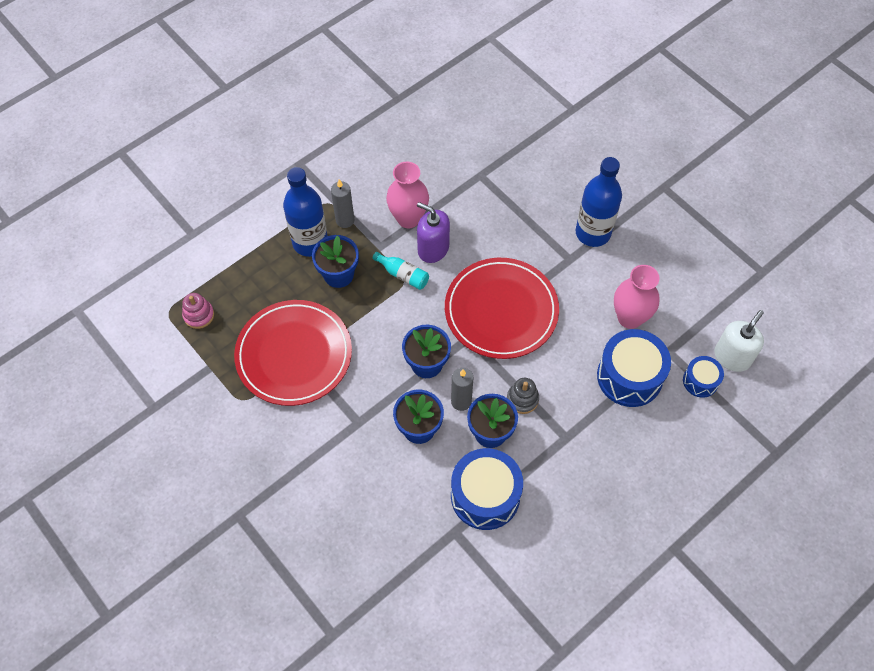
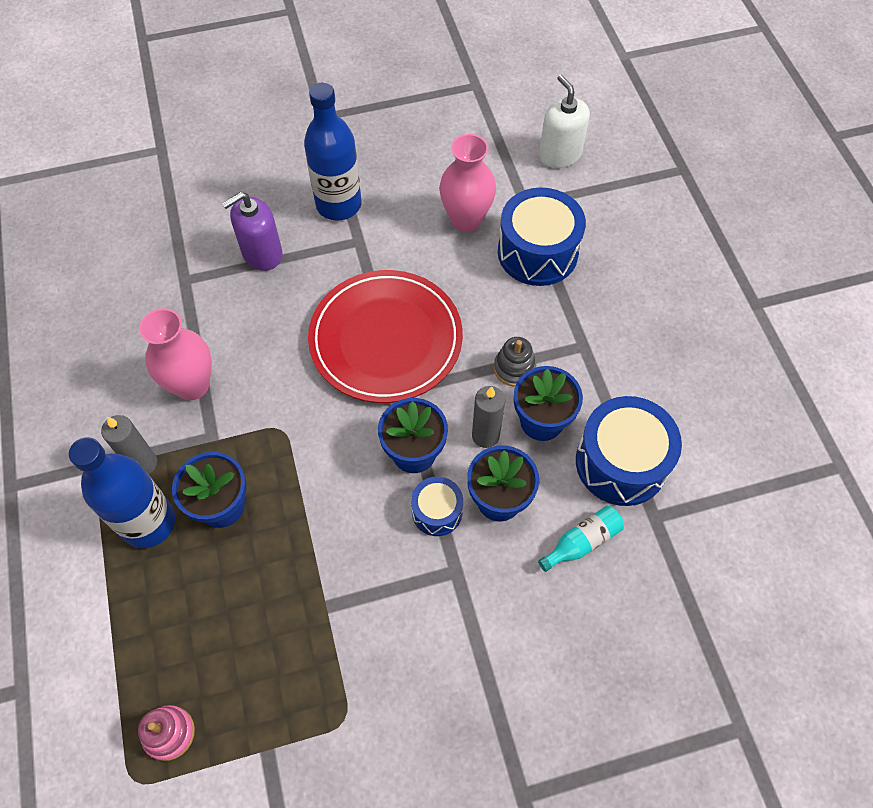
camera: 65 degrees left, 0 degrees up
(294, 355) = (312, 616): red plate -> none
(403, 275) = (271, 426): turquoise bottle -> turquoise bottle (582, 542)
(433, 249) = (255, 376): purple soap dispenser -> purple soap dispenser (262, 253)
(700, 381) = (574, 193): blue drum -> blue drum (437, 512)

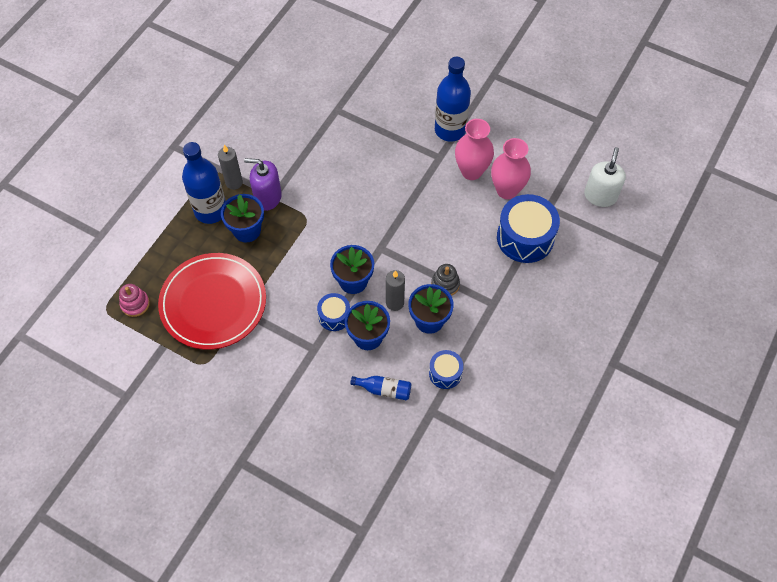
camera: 45 degrees right, 0 degrees up
(192, 385) = (289, 164): pink vase -> pink vase (471, 171)
(262, 253) = (386, 126): purple soap dispenser -> purple soap dispenser (268, 197)
(386, 339) = (399, 217): red plate -> red plate (213, 303)
(582, 542) = (384, 390): turquoise bottle -> blue bottle
(621, 462) = (445, 373): blue drum -> blue drum, size x0.54

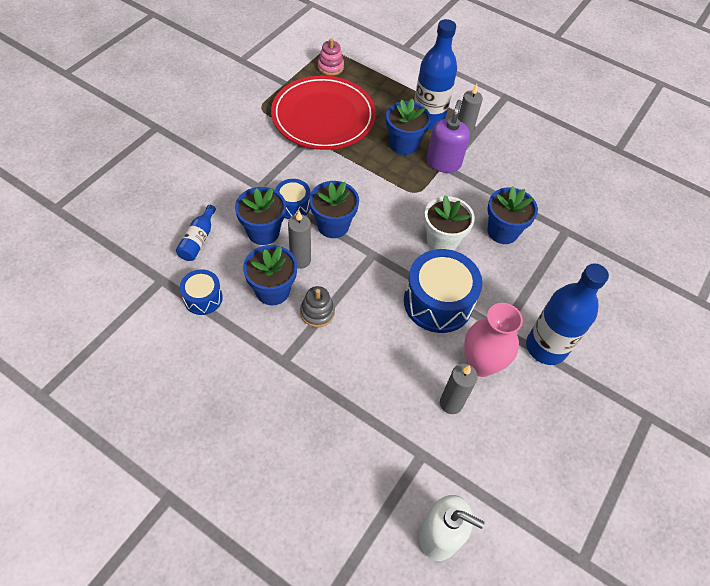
camera: 90 degrees right, 5 degrees down
(343, 154) = (502, 231): none -> blue flower pot
(359, 197) = (442, 241): none -> white flower pot
(507, 190) = (451, 403): pink vase -> grey candle
(525, 237) = (375, 414): blue drum -> blue drum (438, 302)

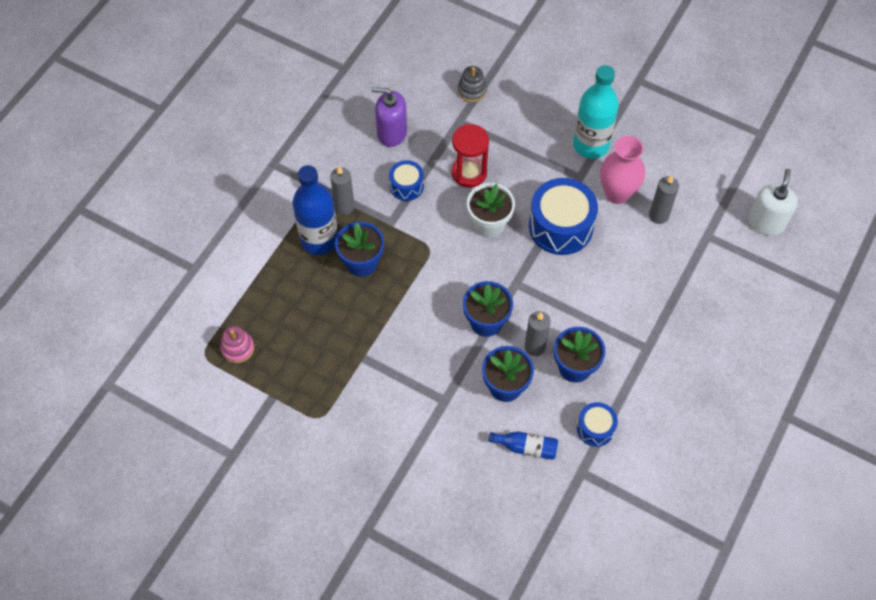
camera: 90 degrees left, 5 degrees up
(293, 206) = (466, 362): blue drum -> blue drum (406, 186)
(317, 312) = (591, 325): grey stacking toy -> grey stacking toy (472, 90)
(323, 116) = (327, 347): red plate -> none
(443, 162) = (384, 224): purple soap dispenser -> purple soap dispenser (391, 133)
(502, 231) = (469, 173): blue flower pot -> red hourglass
(546, 347) = (591, 145): blue bottle -> turquoise bottle

